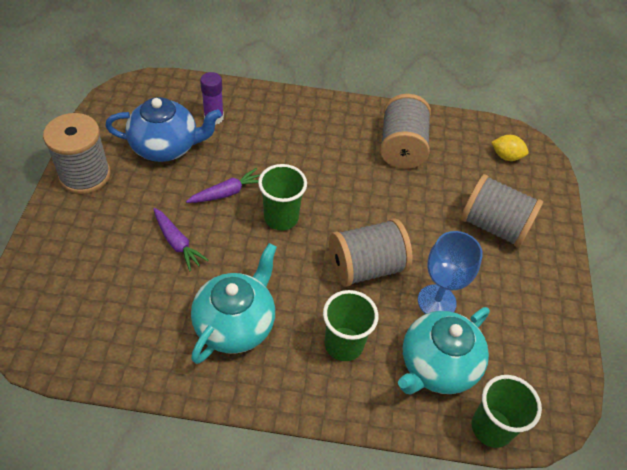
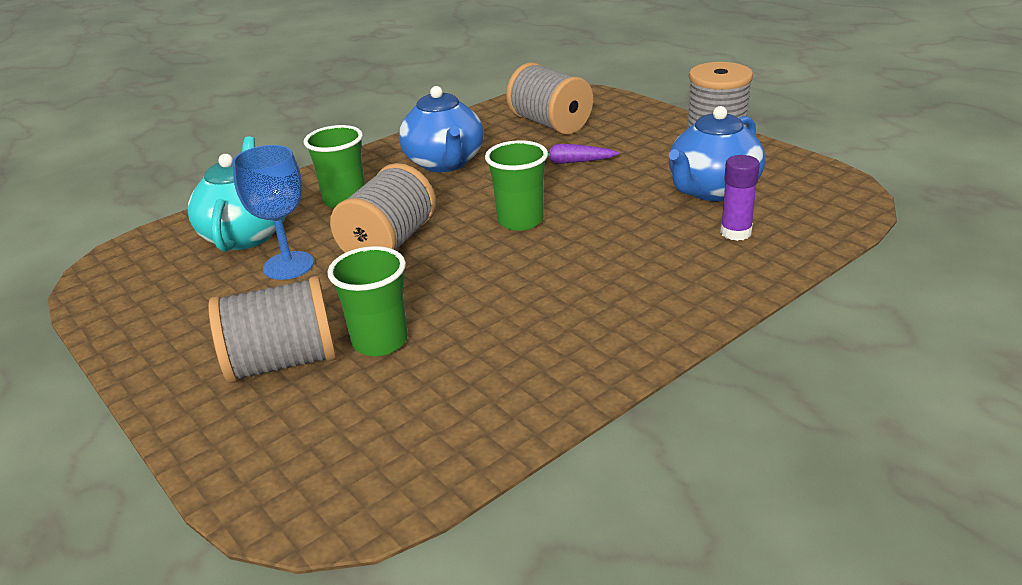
camera: 140 degrees right, 20 degrees down
(227, 193) = (597, 203): purple carrot -> none
(235, 324) = (445, 163): turquoise teapot -> blue teapot
(401, 147) = (504, 358): grey spool -> grey spool (550, 124)
(491, 427) = (164, 234): green cup -> green cup (380, 341)
(506, 156) = (344, 463): yellow lemon -> none

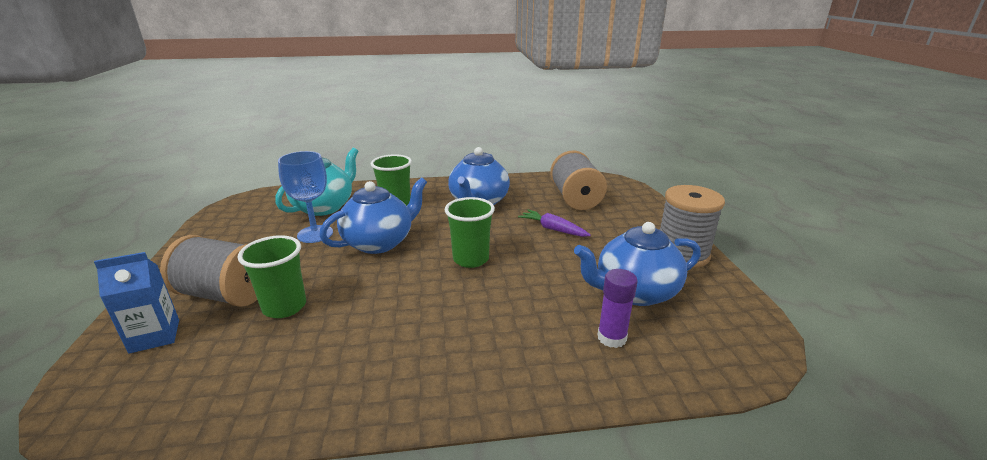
camera: 30 degrees right, 5 degrees down
(267, 430) = (155, 336): none -> blue carton
(389, 243) = (379, 242): grey spool -> blue teapot

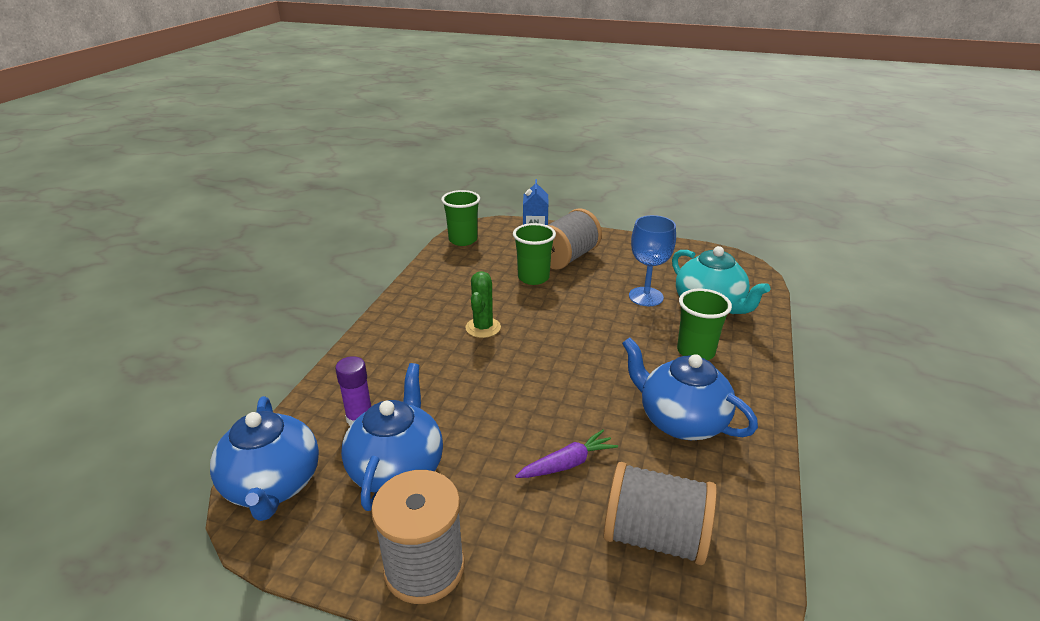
camera: 115 degrees right, 5 degrees up
(379, 242) = (608, 328): blue teapot -> blue teapot (273, 486)
(413, 311) = (483, 328): none -> green cactus
(471, 259) = (540, 376): green cup -> green cup (463, 240)

